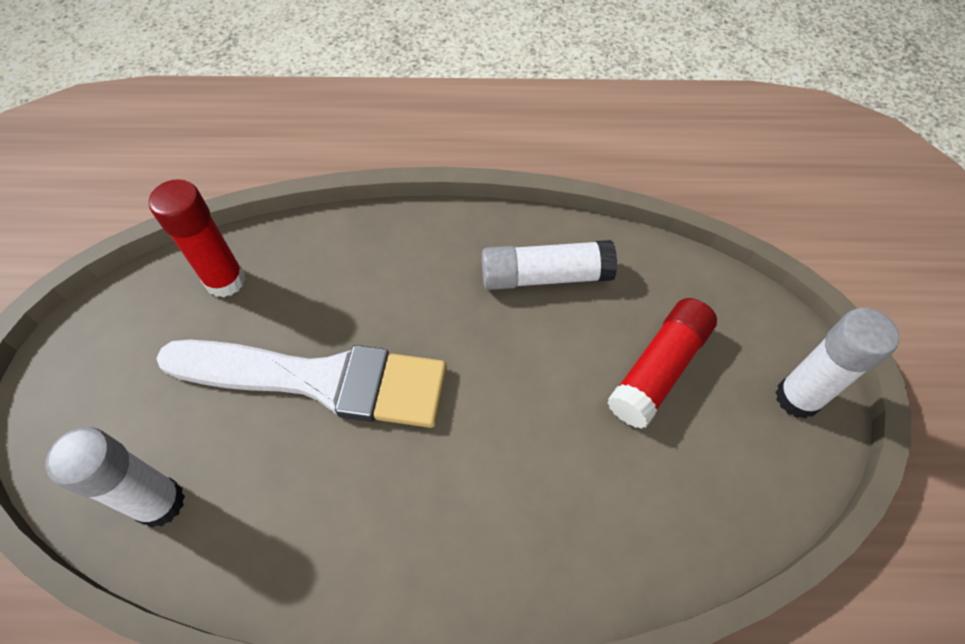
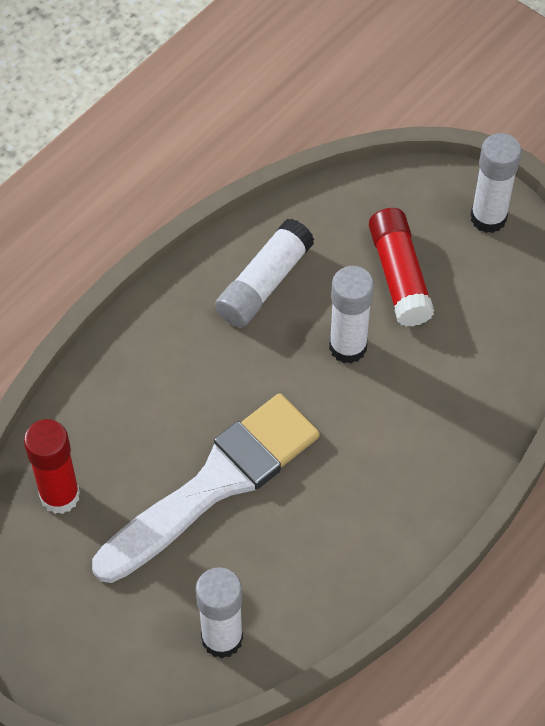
camera: 50 degrees left, 0 degrees up
(547, 382) = (348, 347): none -> white glue stick

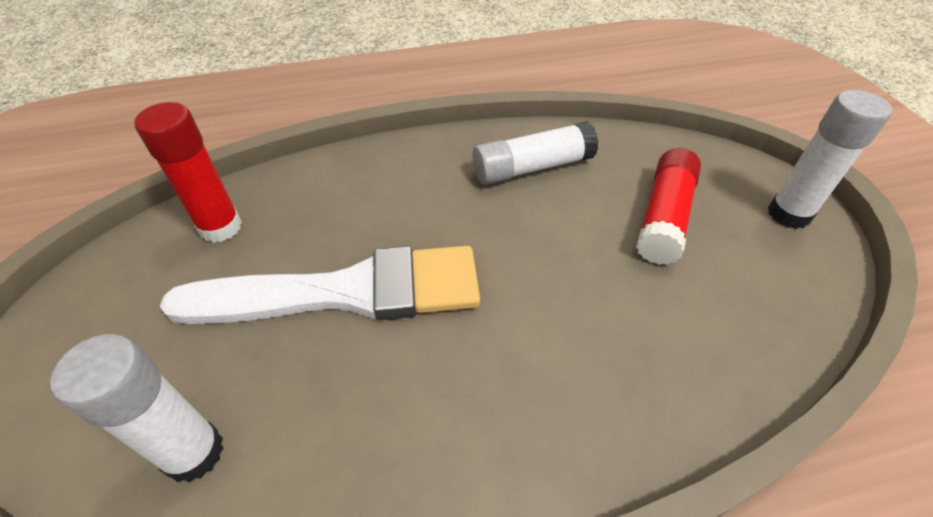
camera: 35 degrees right, 10 degrees down
(348, 347) = (570, 247): white glue stick -> none

